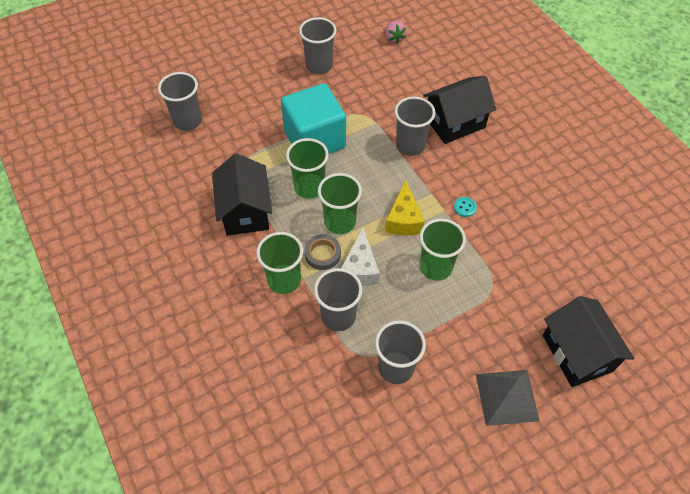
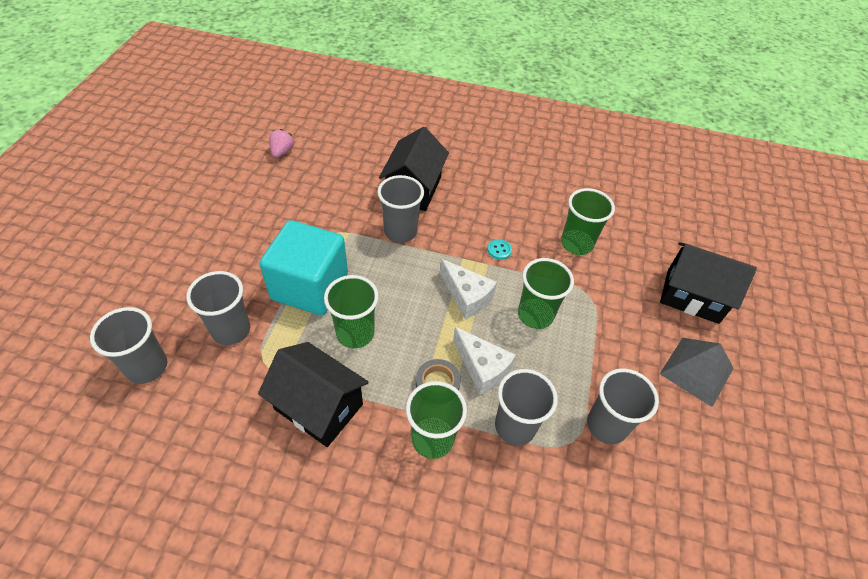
camera: 50 degrees left, 5 degrees down
(319, 66) = (237, 218): grey cup -> grey cup (231, 330)
(340, 222) = (418, 342): green cup -> green cup (576, 244)
(394, 38) = (282, 152): pink strawberry -> pink strawberry turned 105 degrees counterclockwise
(404, 219) = (466, 296): yellow cheese -> white cheese

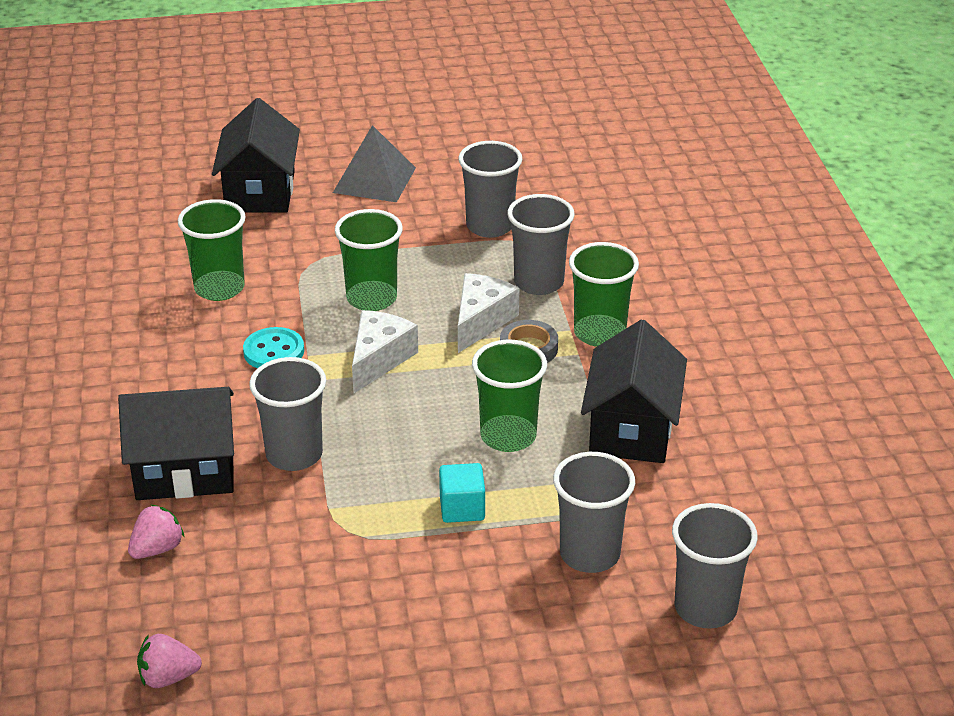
camera: 110 degrees left, 15 degrees down
(310, 286) = (462, 508): turquoise cube -> turquoise cube, size x0.43
(364, 167) = (157, 549): none -> pink strawberry
(499, 250) = (274, 351): turquoise button -> turquoise button, size x1.59

